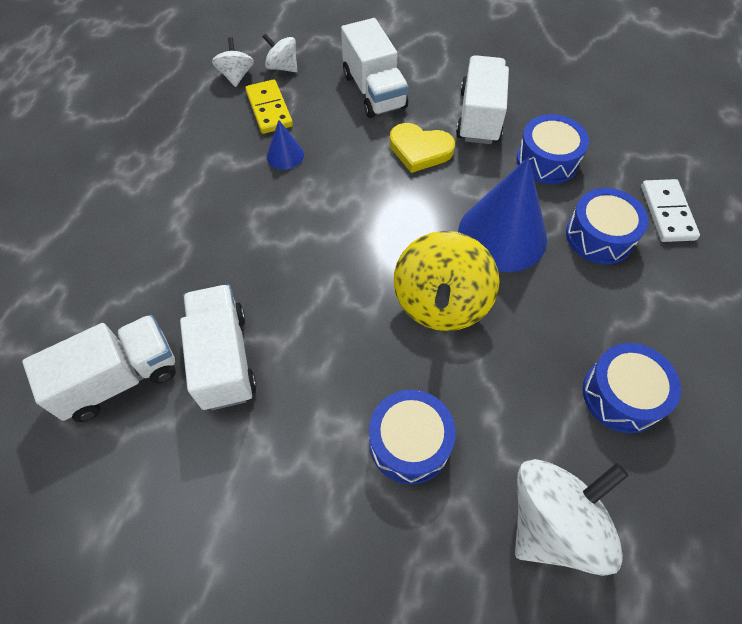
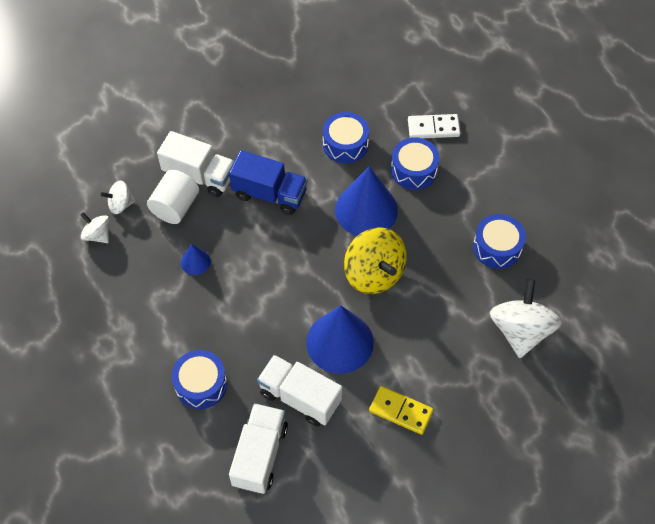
camera: 45 degrees left, 0 degrees up
(269, 109) = (148, 240): yellow domino -> yellow domino (400, 411)
(323, 100) = (175, 207): none -> white cylinder
(326, 340) = (339, 342): none -> blue cone
(409, 442) = (429, 353): blue drum -> blue drum (201, 384)
(420, 150) = (270, 194): yellow heart -> blue truck
(479, 117) = (280, 144): white truck -> none
(667, 212) = (433, 128): white domino -> white domino turned 45 degrees counterclockwise

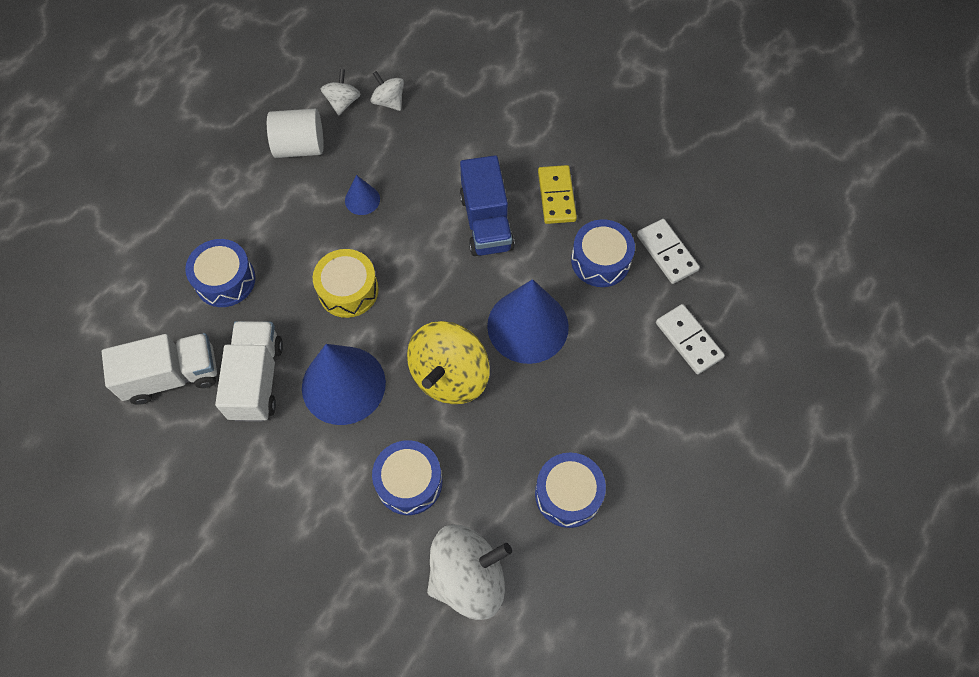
camera: 60 degrees right, 5 degrees up
(175, 207) = (416, 147): white cylinder -> white cylinder (300, 147)
(199, 176) = (466, 148): white truck -> none
(266, 305) = (348, 290): none -> yellow drum
(364, 105) = (666, 253): none -> white domino
(400, 411) = (291, 491): yellow domino -> yellow domino (556, 196)
(414, 170) = (615, 348): blue drum -> blue drum (409, 482)

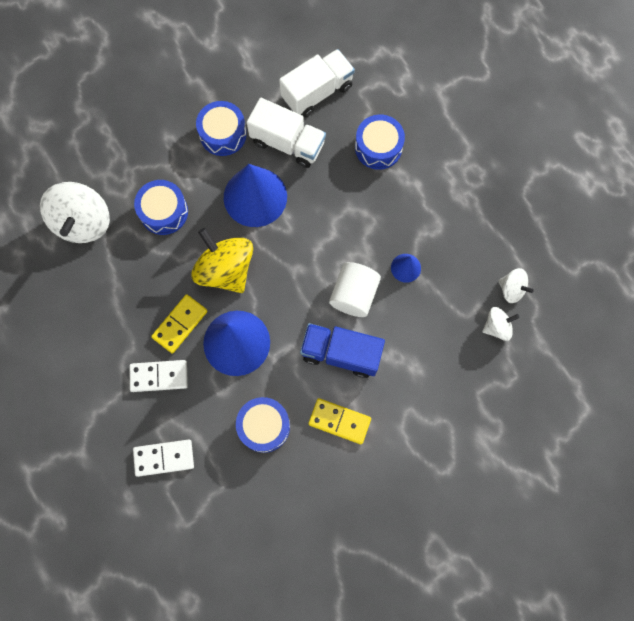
camera: 115 degrees right, 10 degrees up
(172, 376) = (317, 92): white truck -> white truck turned 135 degrees counterclockwise
(300, 147) = (479, 239): white cylinder -> white cylinder (354, 295)
(348, 290) = (329, 227): yellow drum -> none
(538, 394) = (180, 324): none -> yellow domino
(568, 494) = (100, 310): blue drum -> blue drum (223, 134)
(666, 253) = (245, 484): white domino -> white domino (159, 376)

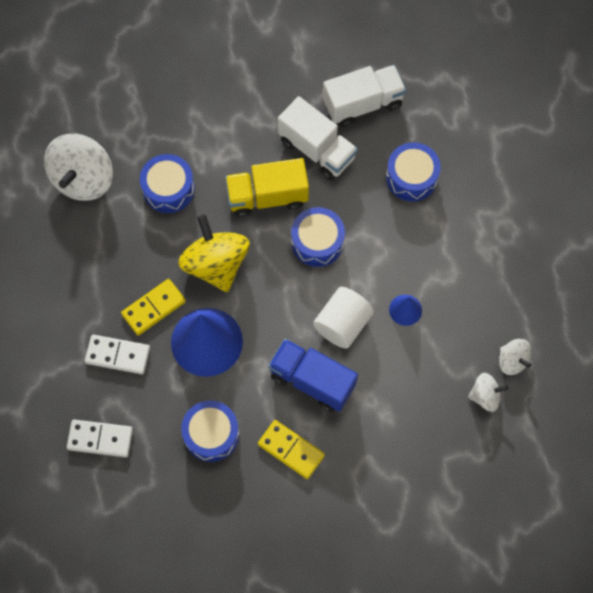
camera: 15 degrees right, 5 degrees down
(223, 134) = (252, 123): blue drum -> blue drum (317, 242)
(255, 197) = (267, 197): blue cone -> yellow truck

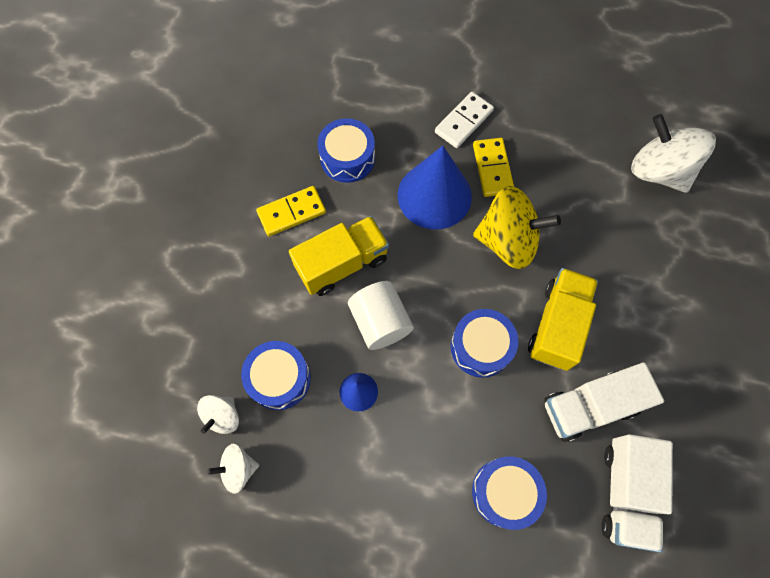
camera: 120 degrees right, 0 degrees up
(100, 439) = (397, 77): white domino -> none
(168, 189) = (612, 238): blue drum -> blue drum (279, 378)
(312, 380) = (342, 264): blue truck -> yellow truck

